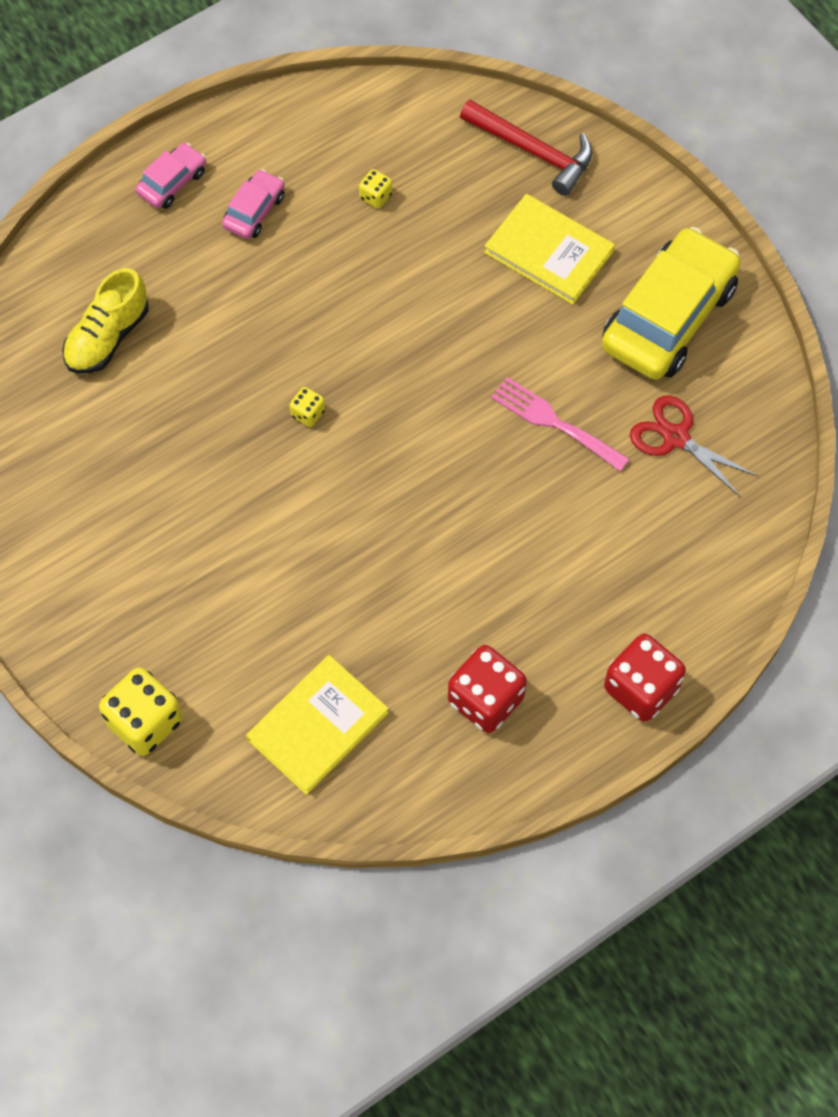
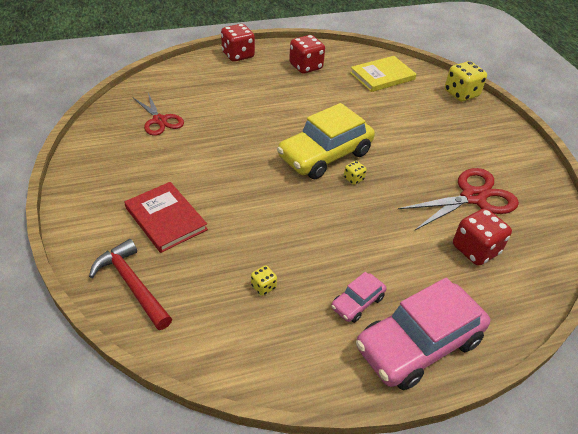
camera: 165 degrees left, 20 degrees down
(107, 337) = (475, 250): yellow shoe -> red dice
(113, 437) = (473, 197): none -> red scissors
(172, 182) = (418, 344): pink car -> pink car, size x2.12
(549, 252) = (166, 219): yellow book -> red book
(554, 422) = (218, 141): pink fork -> none
(668, 316) = (120, 168): yellow car -> yellow car (325, 155)

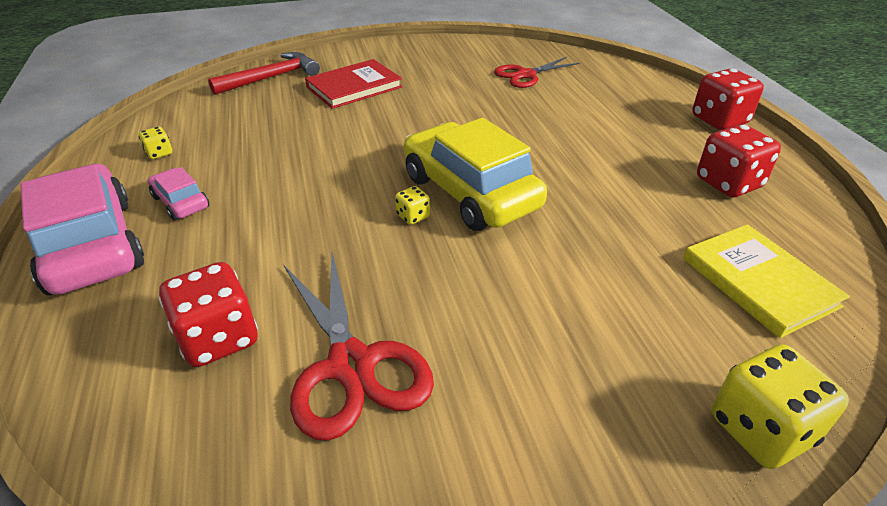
camera: 95 degrees right, 5 degrees down
(263, 287) = (237, 141): yellow dice -> yellow dice (159, 153)

